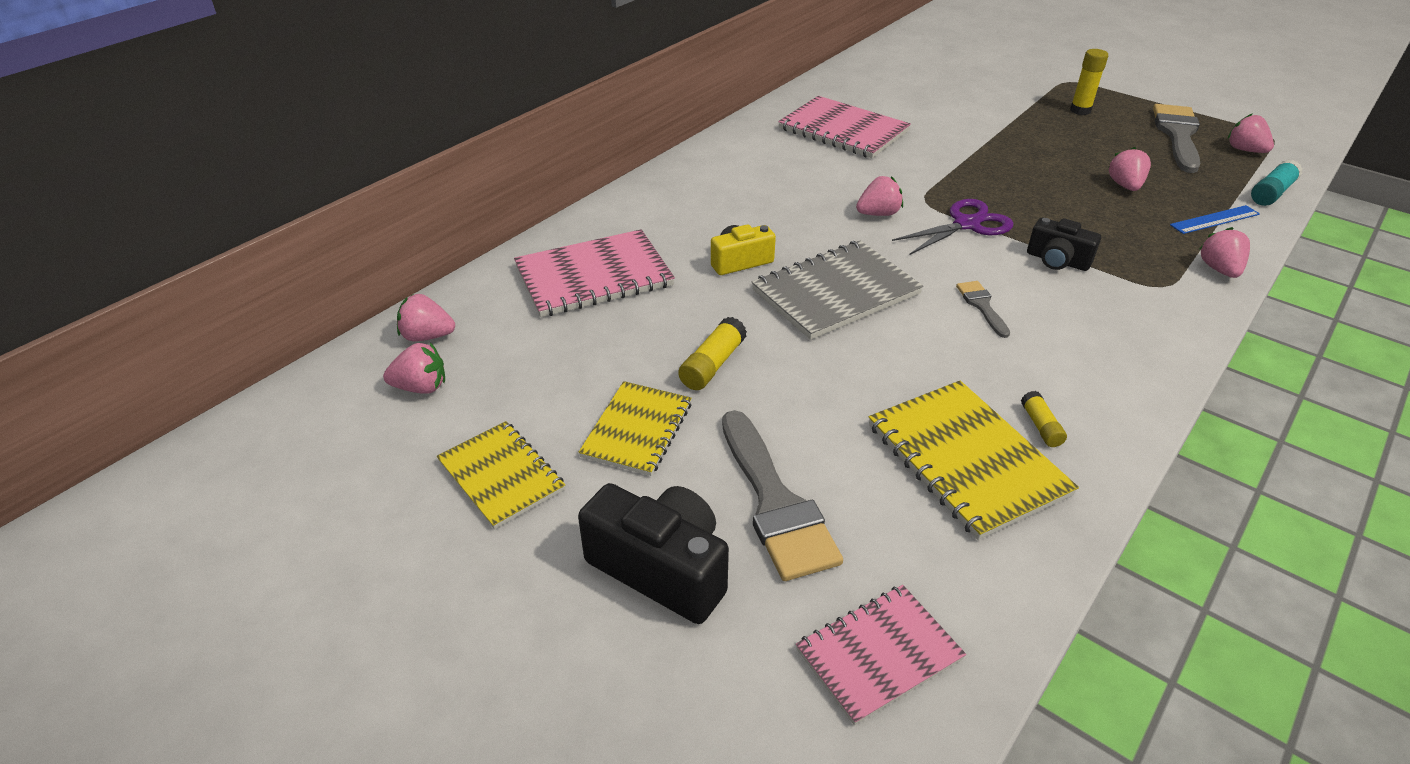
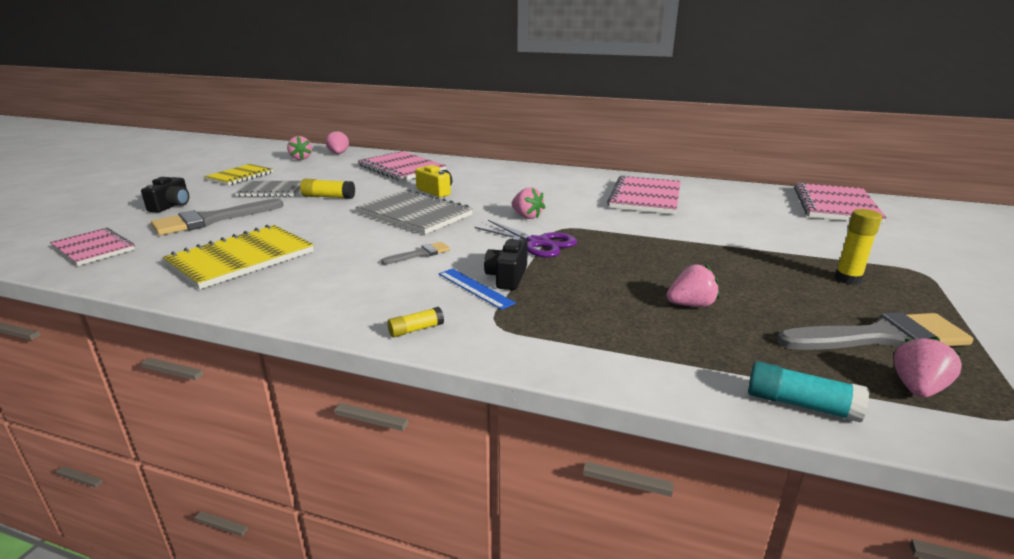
camera: 70 degrees right, 15 degrees down
(637, 430) = (271, 191): yellow notebook -> grey notebook
(661, 568) = (172, 206): black camera -> black camera, size x0.62
(911, 55) = (835, 205): none -> pink notebook
(1041, 426) = (275, 278): yellow glue stick -> yellow glue stick (416, 329)
(1215, 220) = (670, 357): blue ruler -> blue ruler (475, 288)
(1219, 269) = (552, 356): pink strawberry -> none

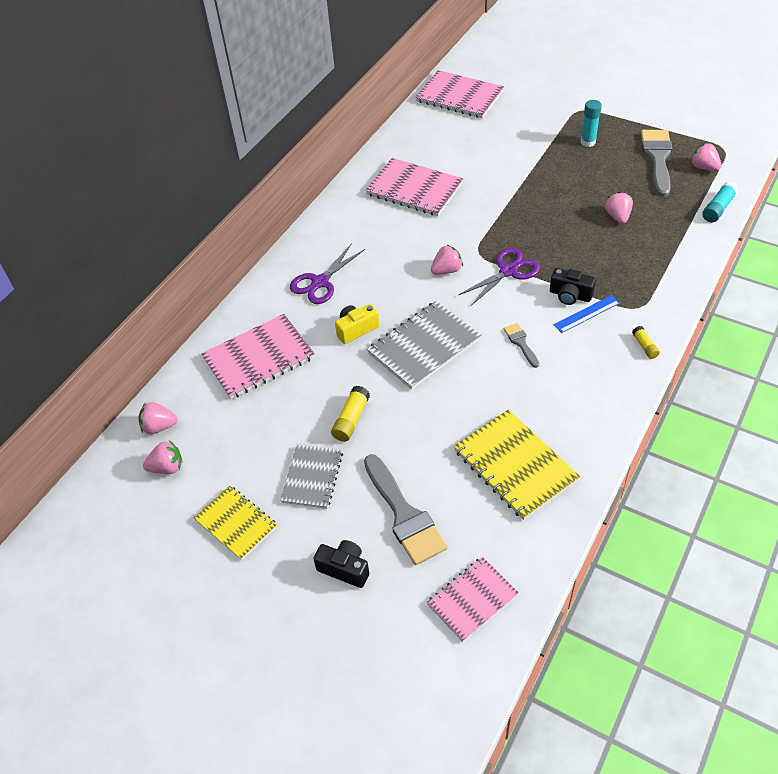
camera: 75 degrees left, 25 degrees up
(492, 177) = (320, 282): none -> purple scissors
(847, 279) = (588, 142): yellow glue stick -> turquoise glue stick

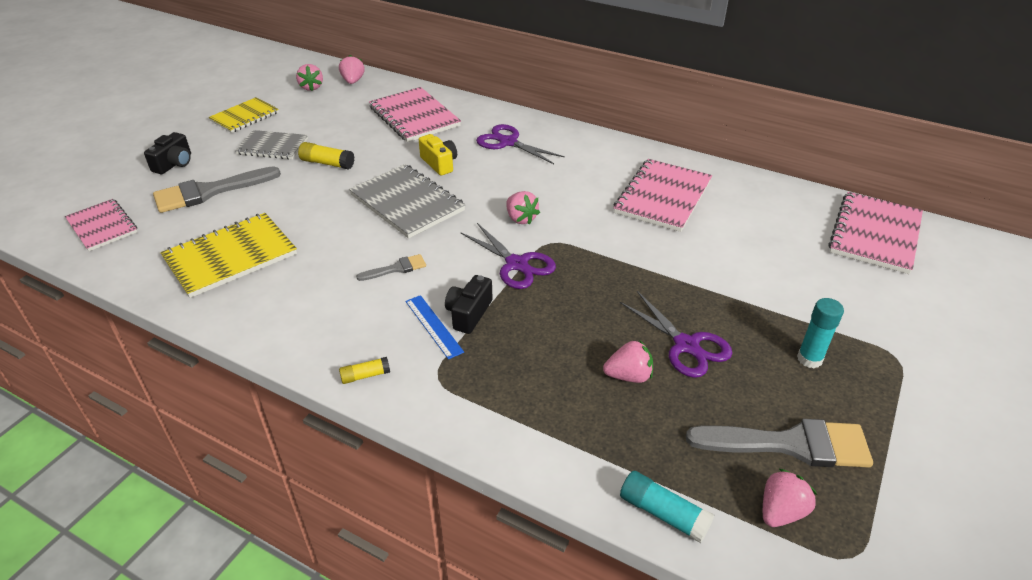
camera: 85 degrees right, 10 degrees down
(585, 190) = (686, 345): none -> purple scissors

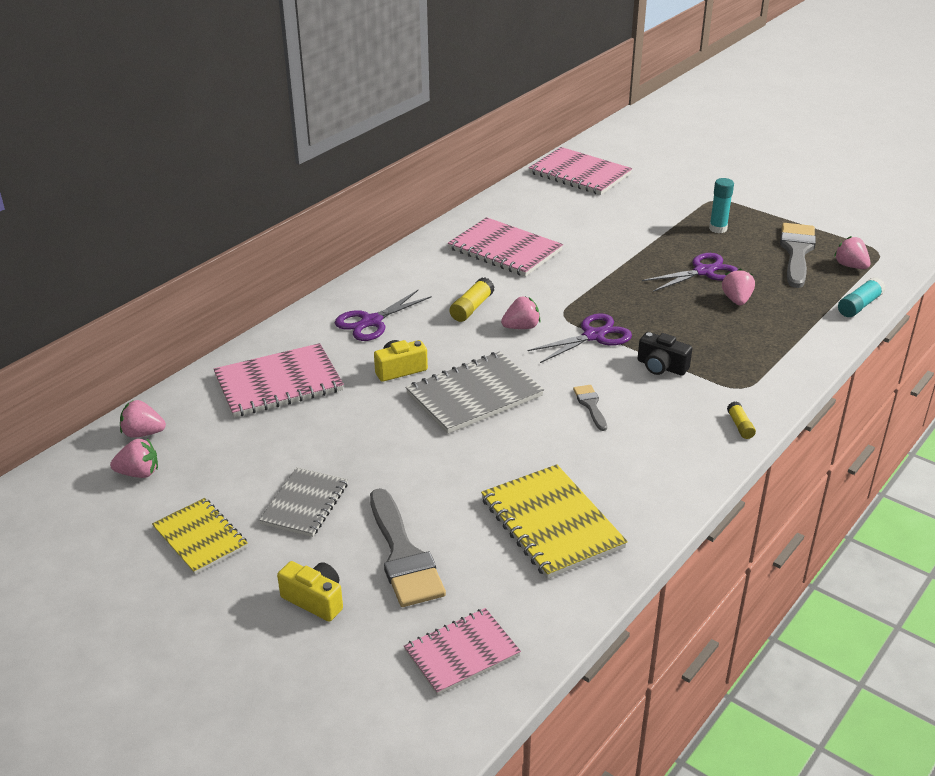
camera: 80 degrees left, 5 degrees down
(174, 164) = (315, 600): black camera -> yellow camera
(327, 163) = (368, 454): yellow glue stick -> yellow glue stick (472, 308)
(433, 326) = (677, 387): blue ruler -> none

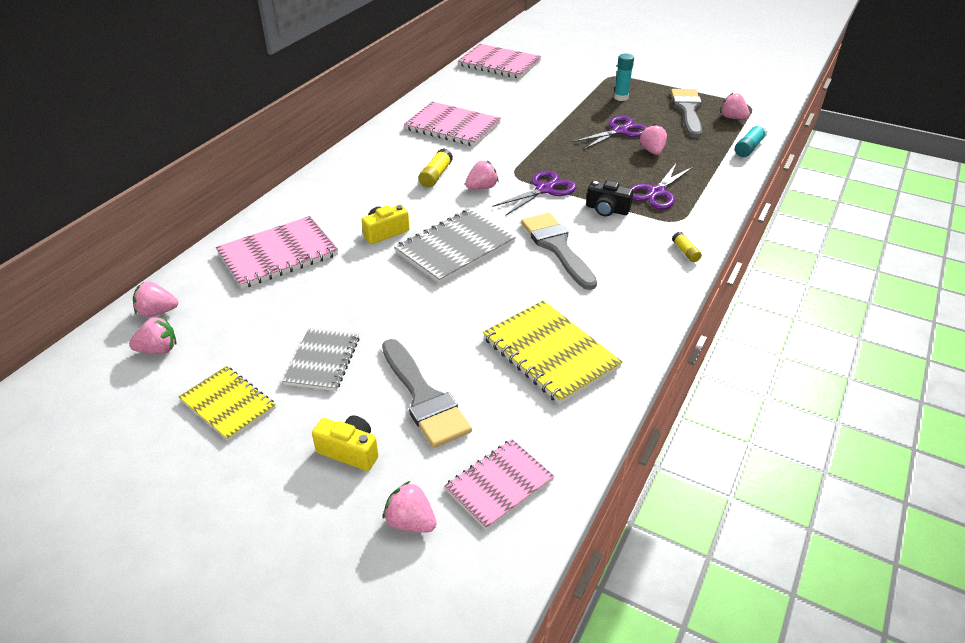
camera: 10 degrees left, 5 degrees up
(362, 677) = (410, 522): none -> pink strawberry
(371, 322) = (351, 194): purple scissors -> purple scissors (656, 192)
(590, 405) = (557, 247): grey brush -> grey brush, size x2.01

